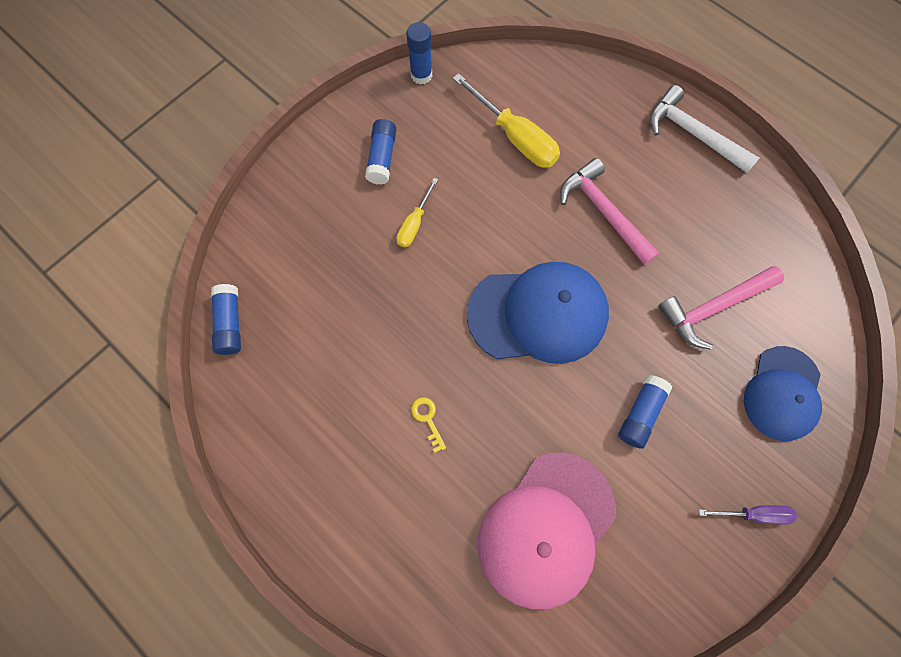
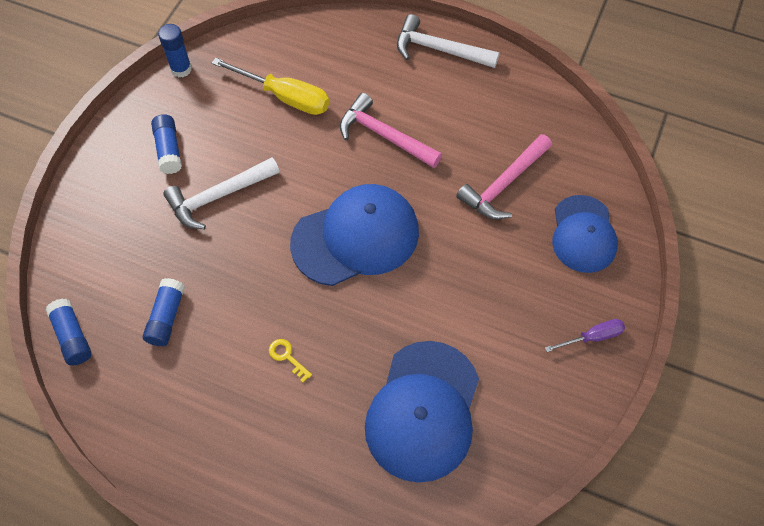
camera: 20 degrees left, 10 degrees down
(414, 223) = (218, 196): yellow screwdriver -> white hammer
(546, 529) = (423, 411): pink cap -> blue cap
(640, 413) = (472, 289): blue glue stick -> blue glue stick (166, 317)

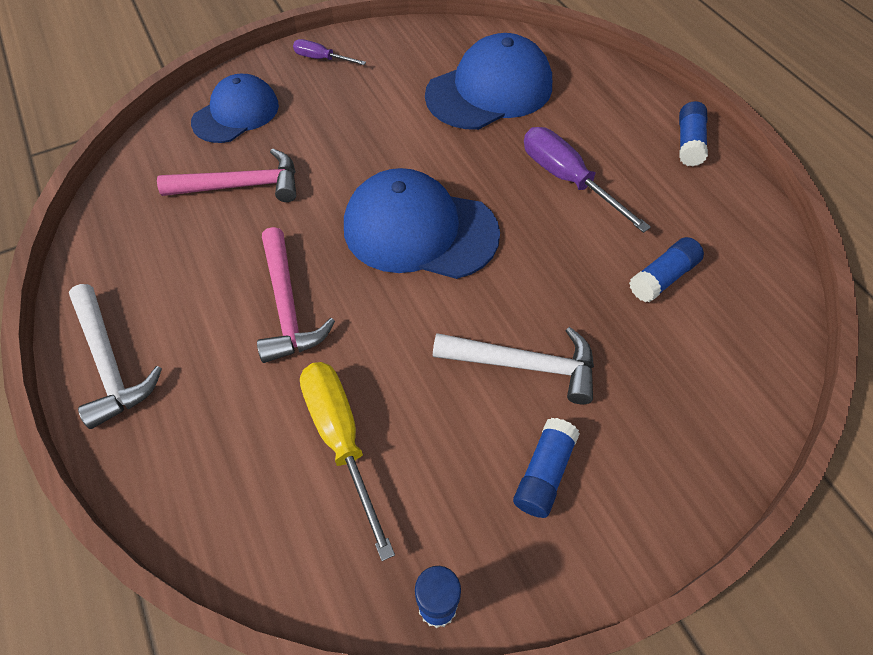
camera: 140 degrees left, 5 degrees down
(72, 336) = (776, 321): blue glue stick -> blue glue stick (688, 143)
(287, 357) = (567, 180): yellow key -> purple screwdriver

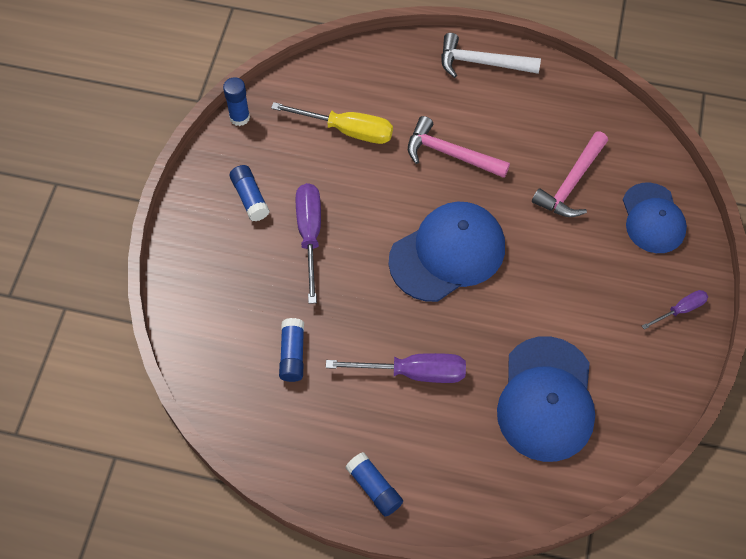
camera: 130 degrees right, 5 degrees up
(524, 365) = (309, 235): white hammer -> purple screwdriver

